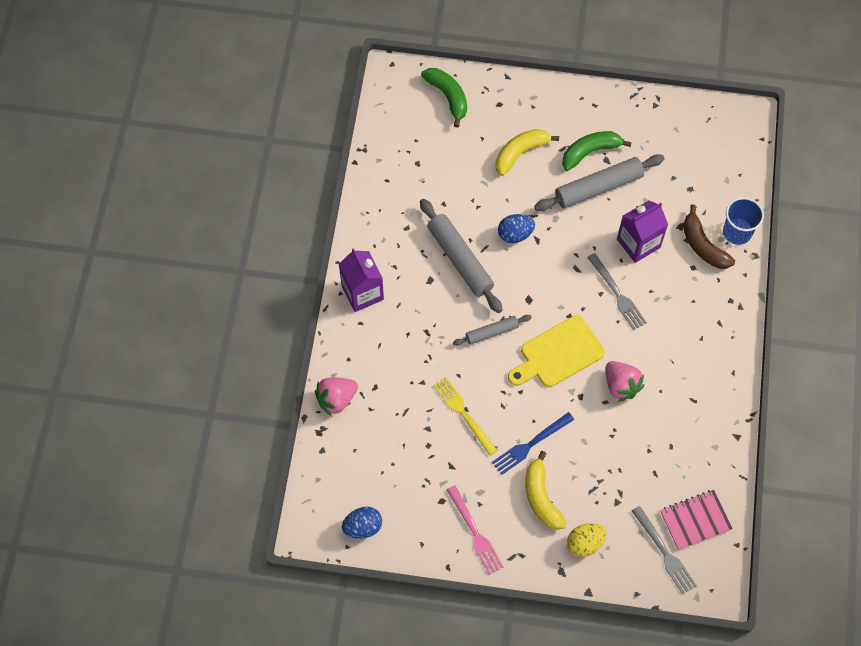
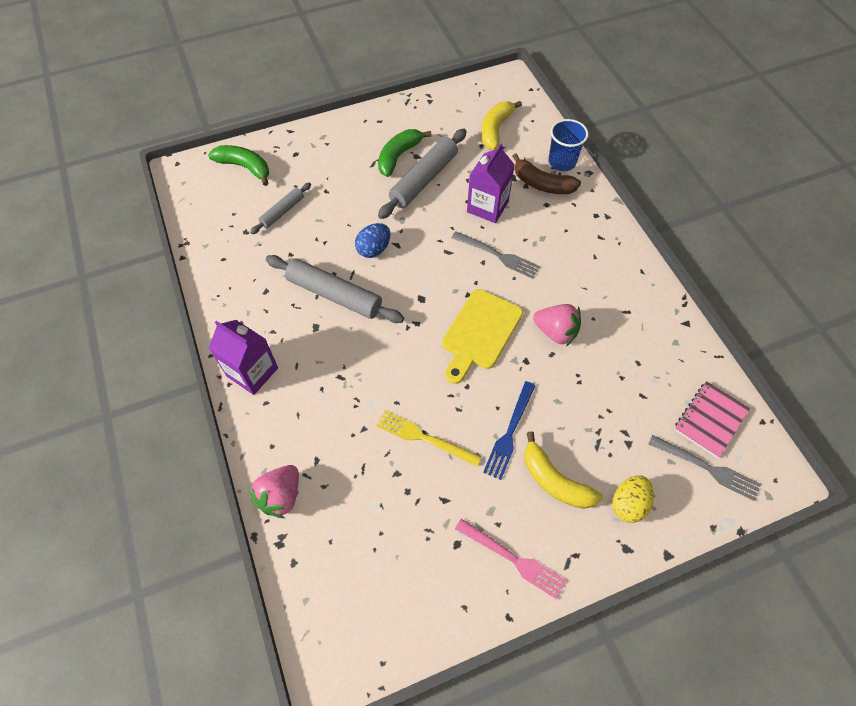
camera: 30 degrees left, 5 degrees down
(363, 527) = (388, 627): blue egg -> none
(492, 332) = (405, 345): grey rolling pin -> grey rolling pin (282, 212)
(520, 153) = (338, 183): yellow banana -> yellow banana (495, 129)

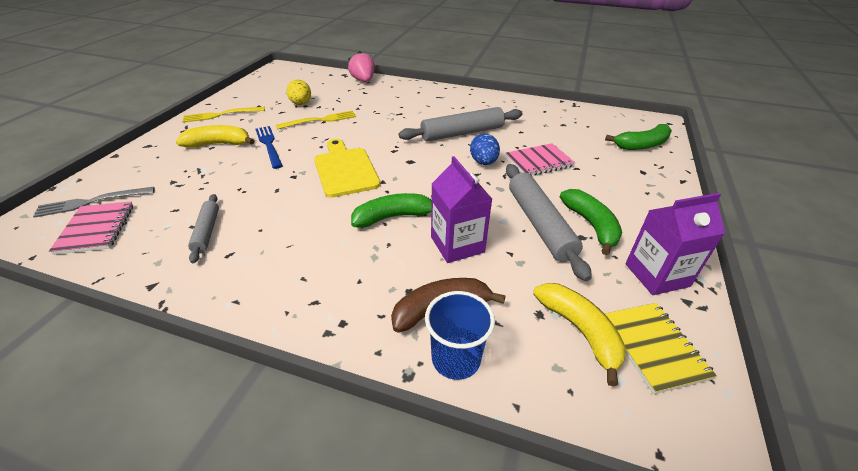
camera: 130 degrees right, 20 degrees down
(252, 372) = (443, 94): purple carton -> purple carton (657, 275)
(282, 212) = (570, 142): grey rolling pin -> grey rolling pin (207, 231)
(338, 216) = (539, 162): none -> pink notebook
(477, 104) = (653, 347): none -> yellow notebook
(499, 256) = (393, 217): grey fork -> green banana
(514, 560) = (220, 115): pink fork -> yellow fork
(555, 332) = (286, 202): pink strawberry -> none
(628, 504) = (156, 159): yellow egg -> yellow egg (301, 104)

